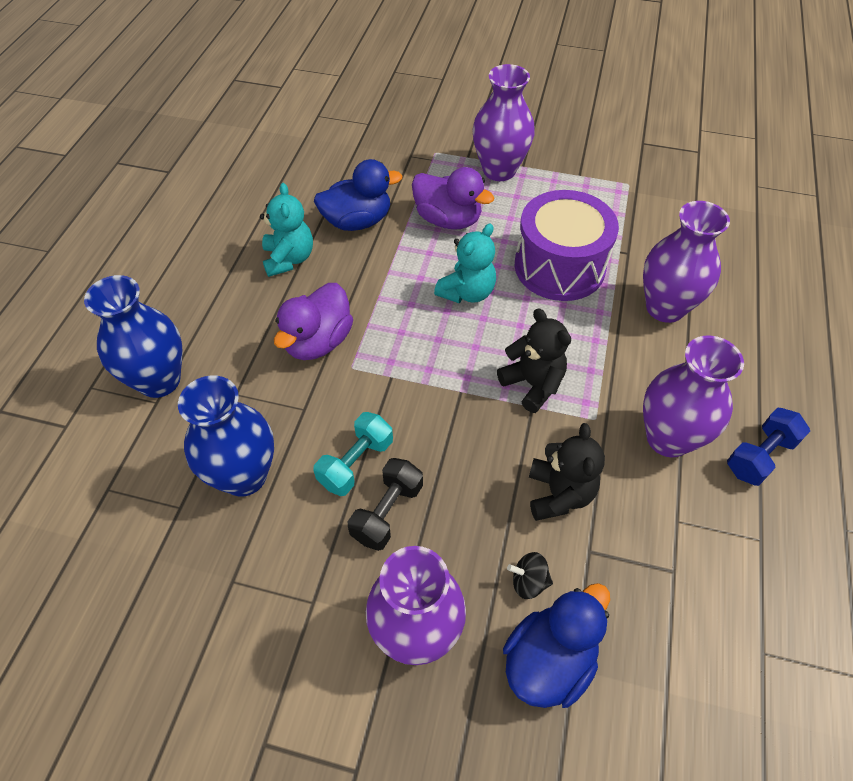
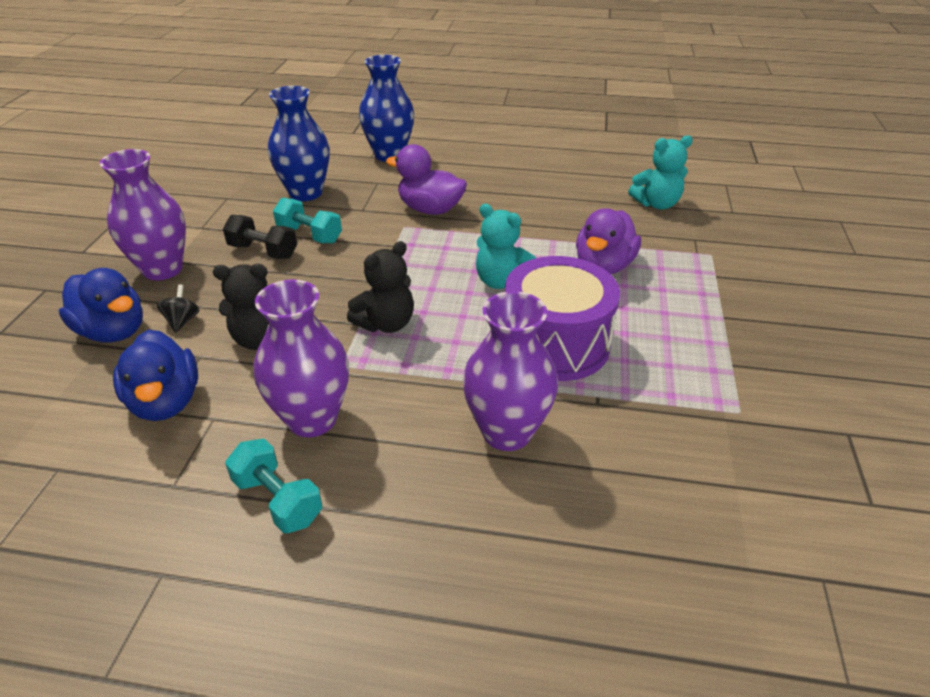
camera: 85 degrees right, 15 degrees down
(289, 259) = (521, 189): turquoise teddy bear -> turquoise teddy bear (656, 204)
(357, 221) = (580, 216): blue duck -> blue duck (166, 402)
(499, 170) = (704, 298): purple vase -> none
(760, 456) = (278, 500): blue dumbbell -> turquoise dumbbell

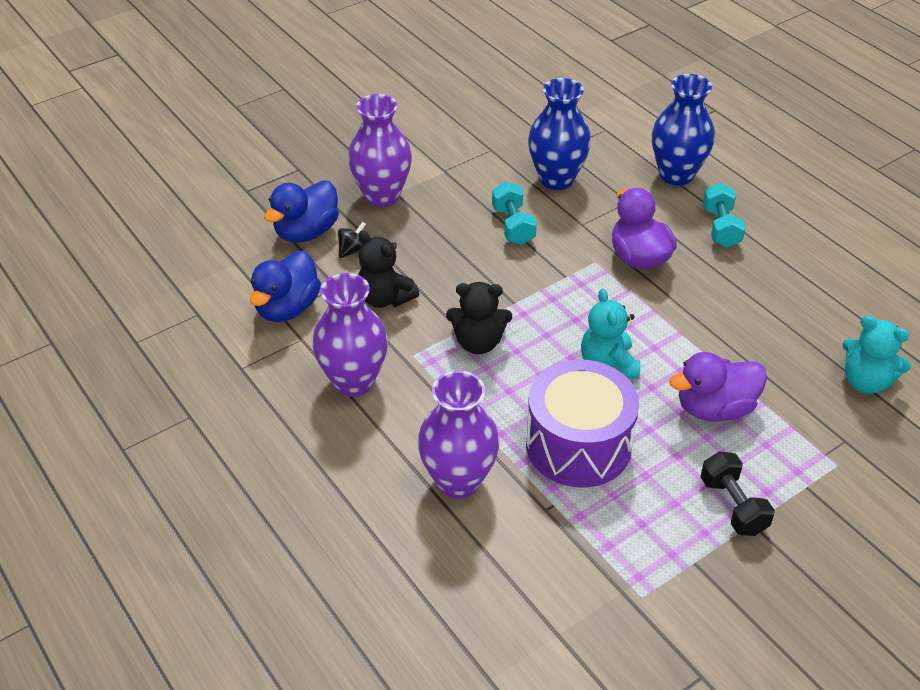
camera: 45 degrees right, 5 degrees up
(113, 331) = (306, 232): blue duck -> blue duck turned 45 degrees clockwise
(263, 251) = (463, 221): black dumbbell -> black dumbbell (733, 505)
(278, 500) = (282, 419): turquoise dumbbell -> turquoise dumbbell (720, 227)

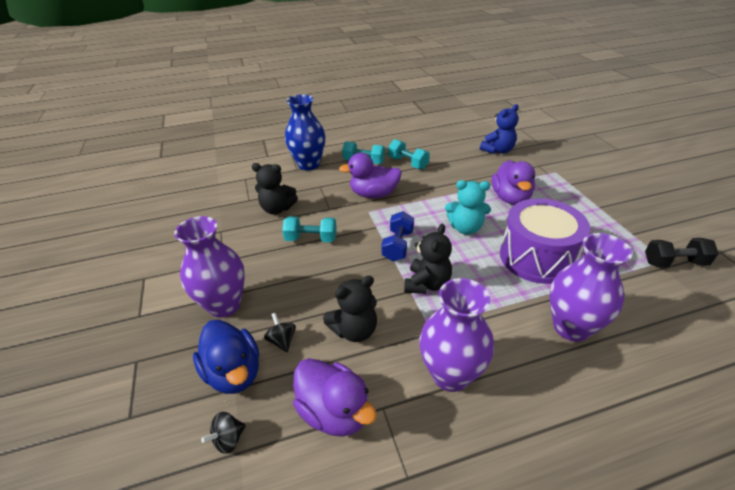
camera: 70 degrees left, 5 degrees down
(244, 253) = (229, 439): none -> black spinning top
(287, 308) = (334, 411): blue duck -> purple duck
(537, 304) = (398, 245): none -> blue dumbbell
(556, 179) = (277, 209): blue vase -> black teddy bear
(733, 505) = (587, 210): black dumbbell -> black dumbbell (674, 263)
(747, 276) = (408, 163): none -> turquoise dumbbell
(865, 382) = (498, 150): turquoise teddy bear -> blue teddy bear

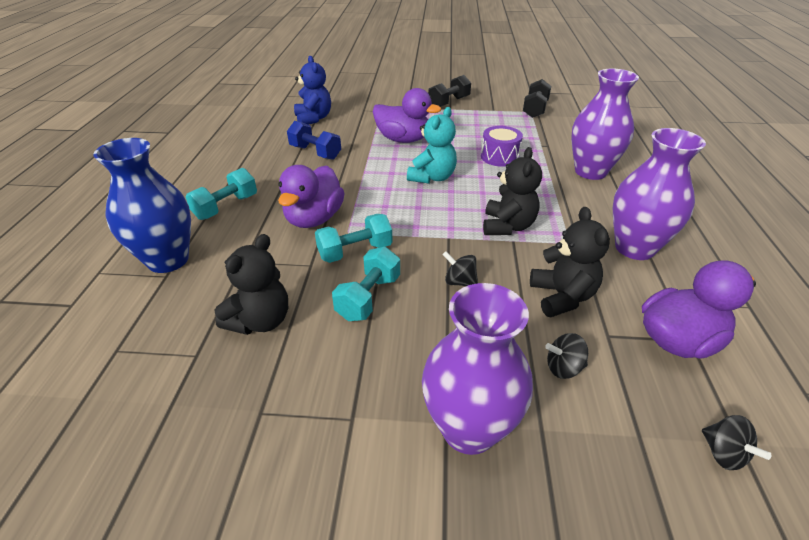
camera: 70 degrees left, 0 degrees up
(234, 372) = (612, 433): blue duck -> none
(344, 273) = (459, 282): none -> black spinning top
(398, 245) = (432, 228): blue dumbbell -> blue dumbbell (315, 152)
(408, 163) = (272, 176): turquoise dumbbell -> turquoise dumbbell (355, 251)
(427, 284) = (507, 226): black teddy bear -> black teddy bear turned 60 degrees clockwise
(536, 257) = (499, 157): purple drum -> purple drum, size x0.52
(611, 203) = (449, 102): none -> black dumbbell

